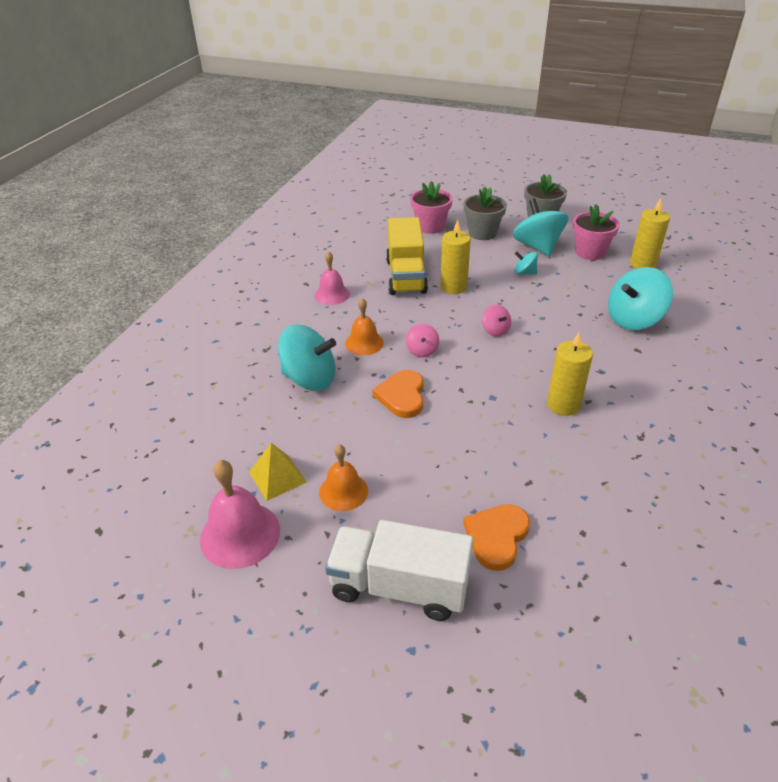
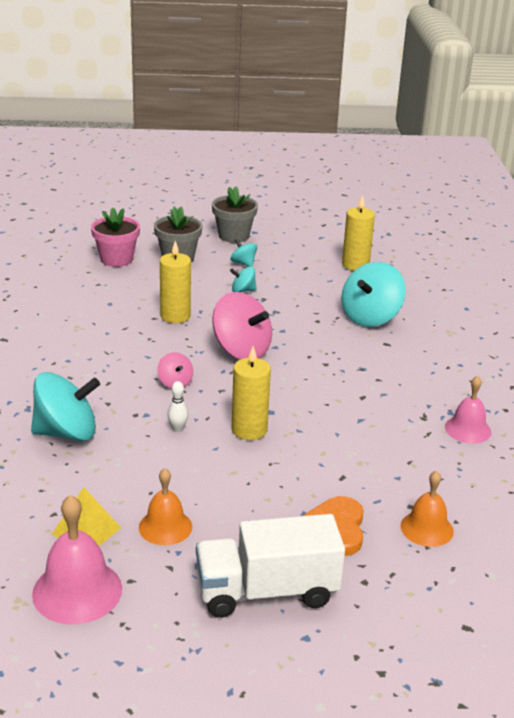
camera: 25 degrees left, 10 degrees down
(332, 294) = (42, 345): pink bell -> pink bell (467, 429)
(364, 343) = (107, 387): orange bell -> orange bell (427, 528)
(402, 396) = (177, 429): orange heart -> white bowling pin
(406, 276) = (117, 313): yellow truck -> none
(495, 331) = (241, 350): pink spinning top -> pink spinning top, size x2.03
(537, 247) = (243, 263): turquoise spinning top -> turquoise spinning top, size x0.49
(563, 405) = (341, 404): yellow candle -> yellow candle (249, 430)
(590, 252) = (299, 261): pink flower pot -> none

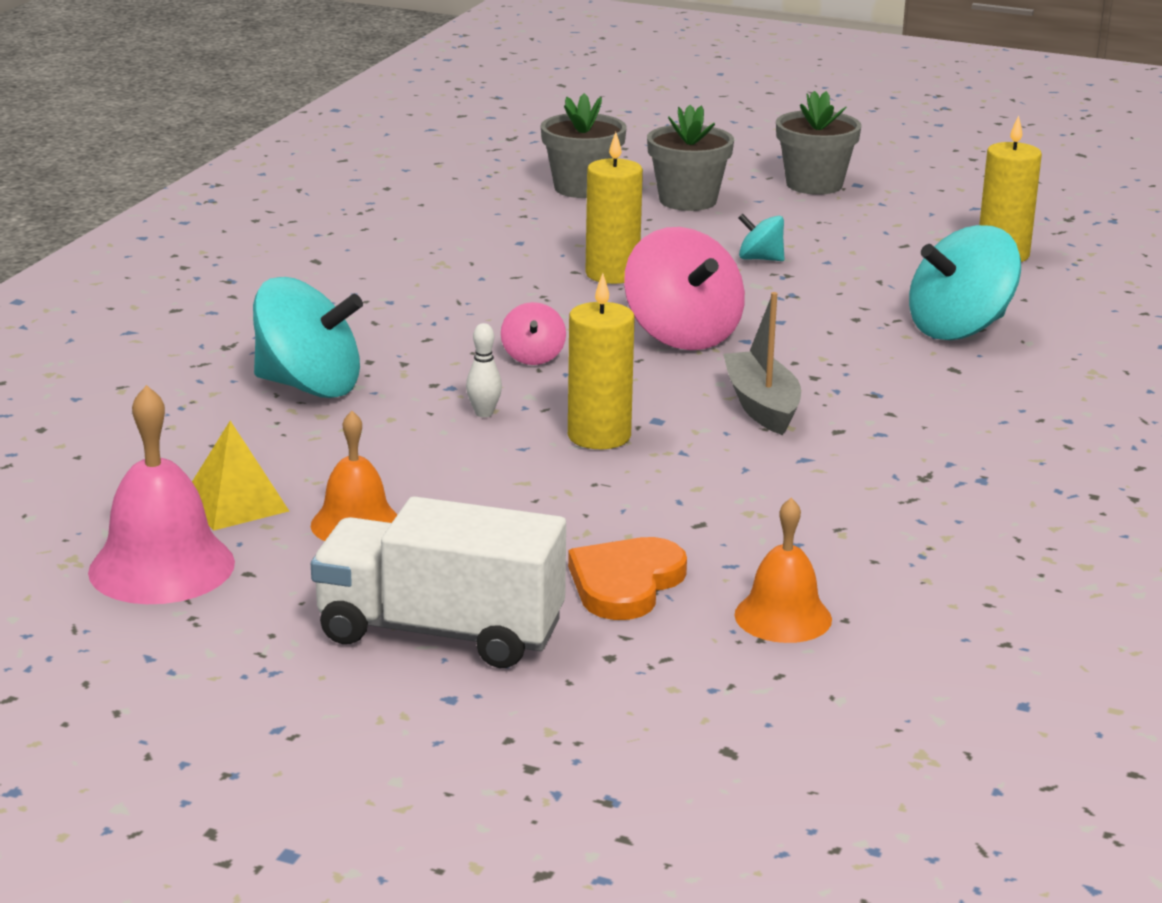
camera: 25 degrees right, 5 degrees down
(116, 259) = (582, 188): pink flower pot -> grey flower pot
(243, 263) = (796, 223): turquoise spinning top -> none
(315, 389) = (762, 406): none -> grey boat
(467, 429) = (991, 507): pink bell -> none

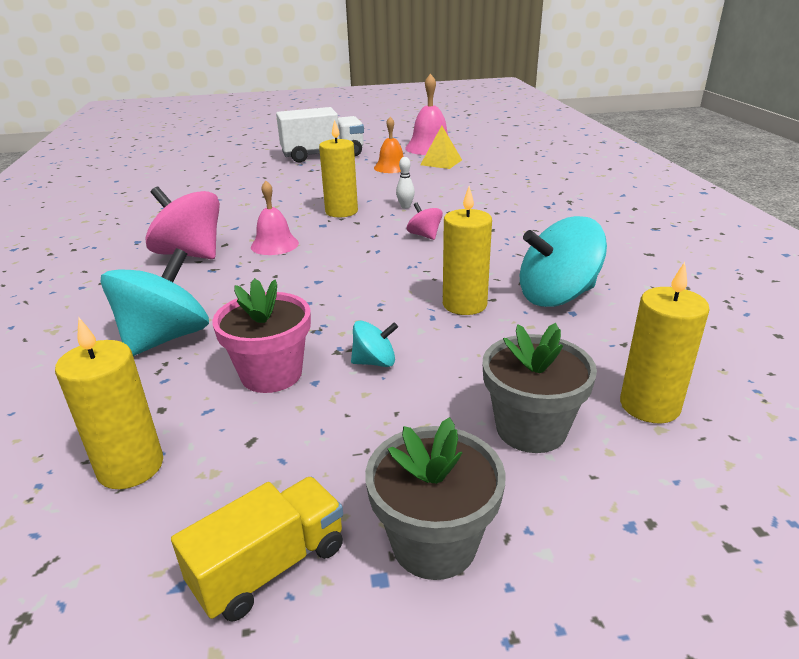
camera: 150 degrees right, 5 degrees up
(309, 386) = (497, 196): turquoise spinning top -> turquoise spinning top (556, 296)
(582, 188) = (649, 405): grey flower pot -> yellow candle
(625, 583) = (276, 175): orange heart -> none
(682, 335) = (360, 272): pink spinning top -> pink spinning top (190, 254)
(762, 406) = (274, 245): grey boat -> pink bell
(783, 617) = (211, 180): orange bell -> none
(863, 275) = (271, 374): none -> pink flower pot
(918, 200) = (270, 566): none -> yellow truck

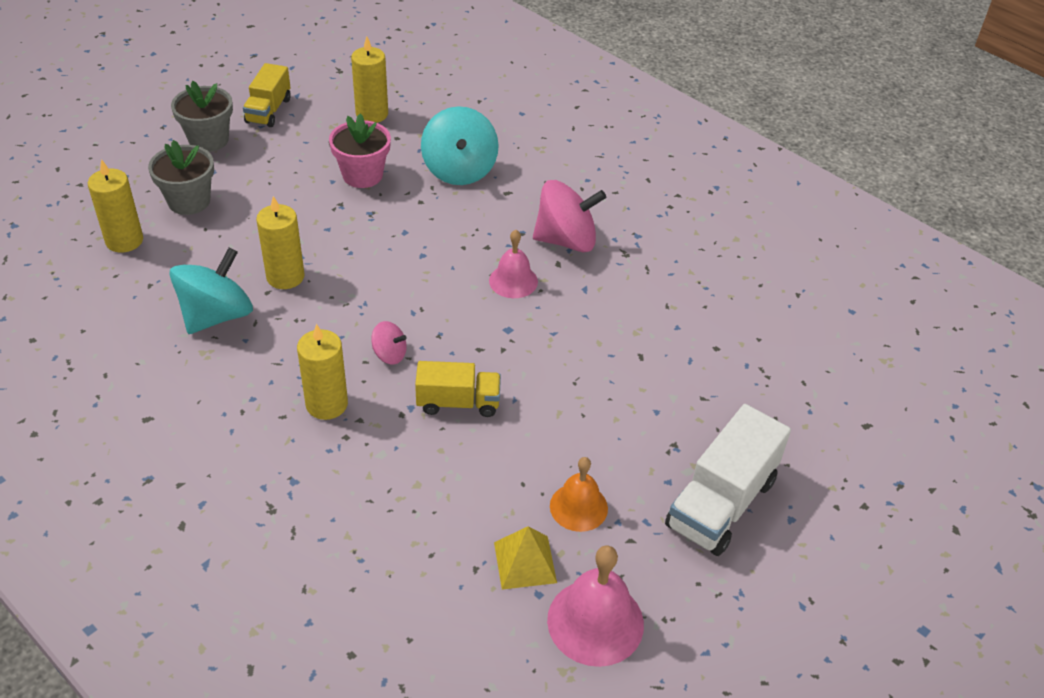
camera: 140 degrees right, 15 degrees up
(341, 212) = (516, 361): yellow candle -> yellow candle (327, 404)
(375, 362) = (309, 206): turquoise spinning top -> none
(405, 207) = (458, 403): white bowling pin -> yellow truck

